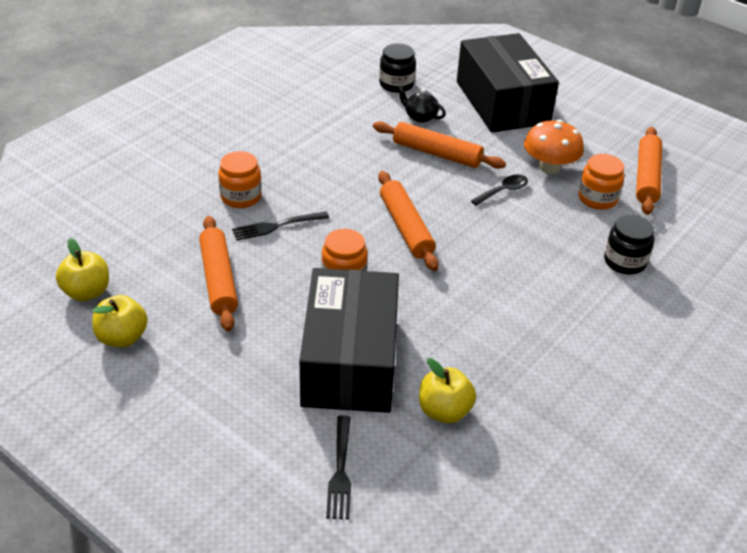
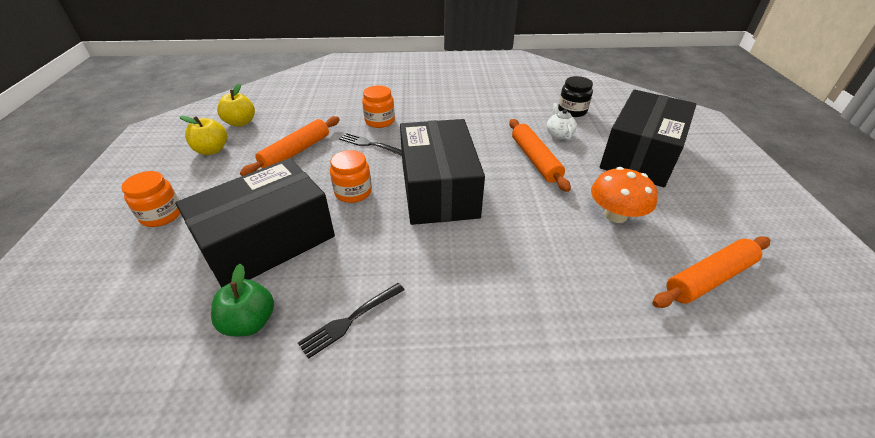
camera: 50 degrees right, 0 degrees up
(340, 471) = (138, 302): black fork -> black fork (350, 320)
(406, 227) = (438, 189): orange rolling pin -> black box
(420, 117) = (559, 134): black teapot -> white teapot
(444, 411) = (250, 322): yellow apple -> green apple
(503, 191) = (547, 209): black spoon -> none
(597, 198) = (627, 263): orange jar -> orange jar (161, 215)
(625, 261) = (575, 331): black jar -> none

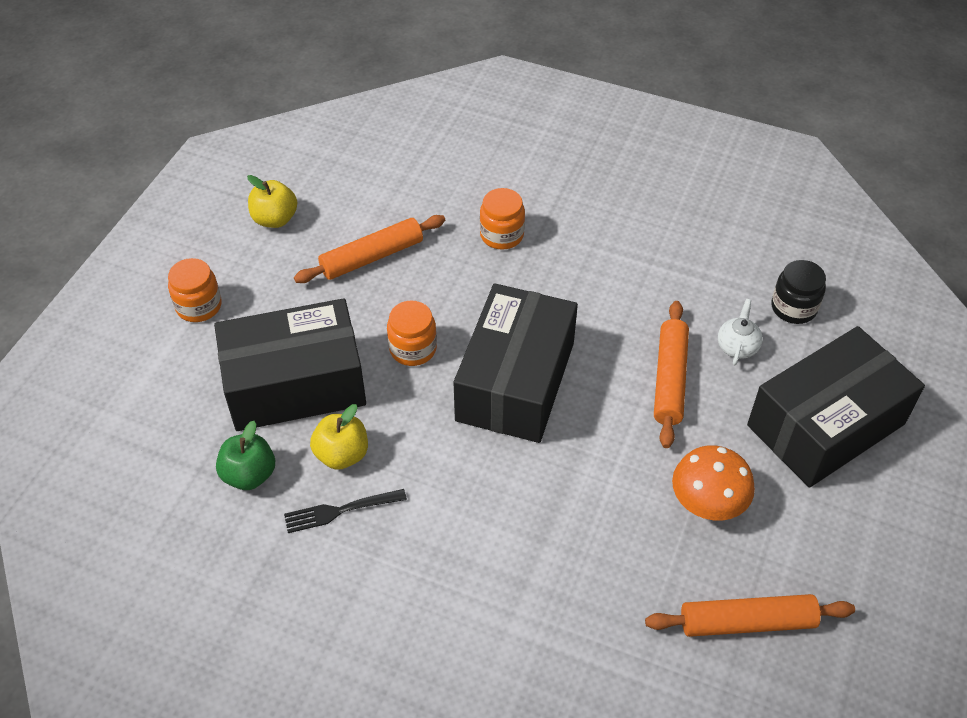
camera: 25 degrees right, 10 degrees up
(241, 122) = (322, 178): yellow apple -> yellow apple (342, 454)
(370, 144) = (468, 275): black fork -> none

